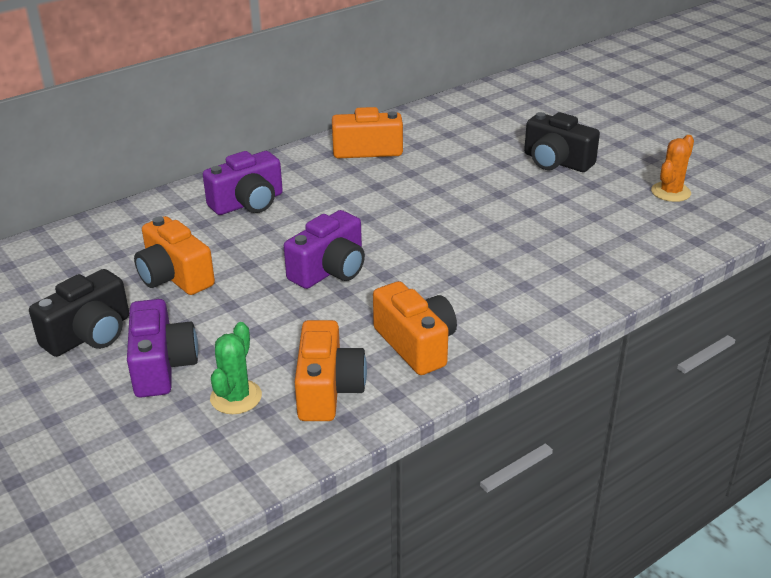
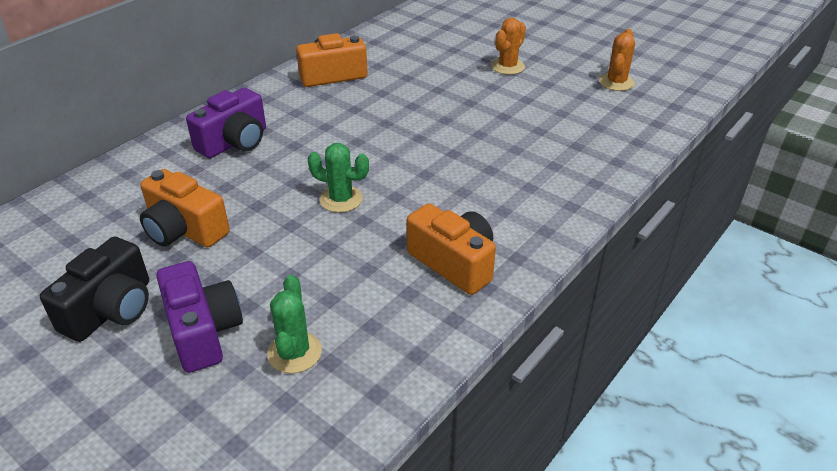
camera: 15 degrees left, 5 degrees up
(328, 390) = (386, 327): orange camera -> none
(330, 270) = (341, 199): purple camera -> green cactus
(556, 162) = (507, 67): black camera -> orange cactus

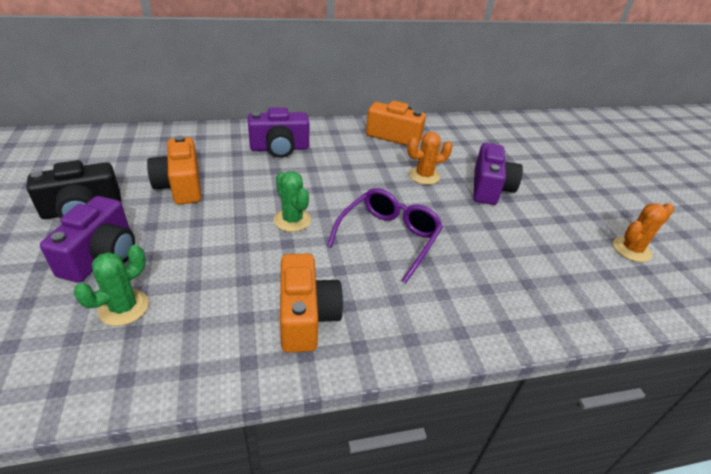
camera: 35 degrees right, 0 degrees up
(441, 169) = (388, 238): none -> purple glasses
(470, 84) = (490, 188): none -> purple camera
(507, 67) = (538, 189): orange cactus -> orange cactus (424, 176)

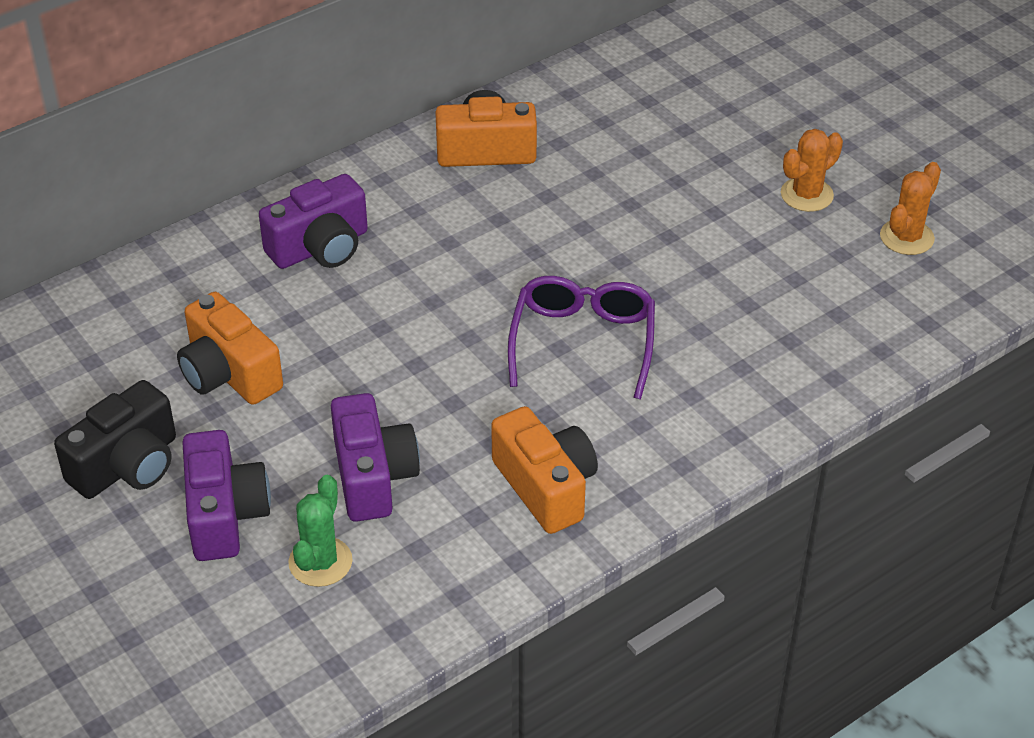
camera: 20 degrees left, 5 degrees up
(292, 220) = (434, 366): green cactus -> none
(424, 176) = (575, 216): orange cactus -> orange cactus (806, 195)
(490, 188) = (682, 202): purple camera -> purple camera (373, 476)

